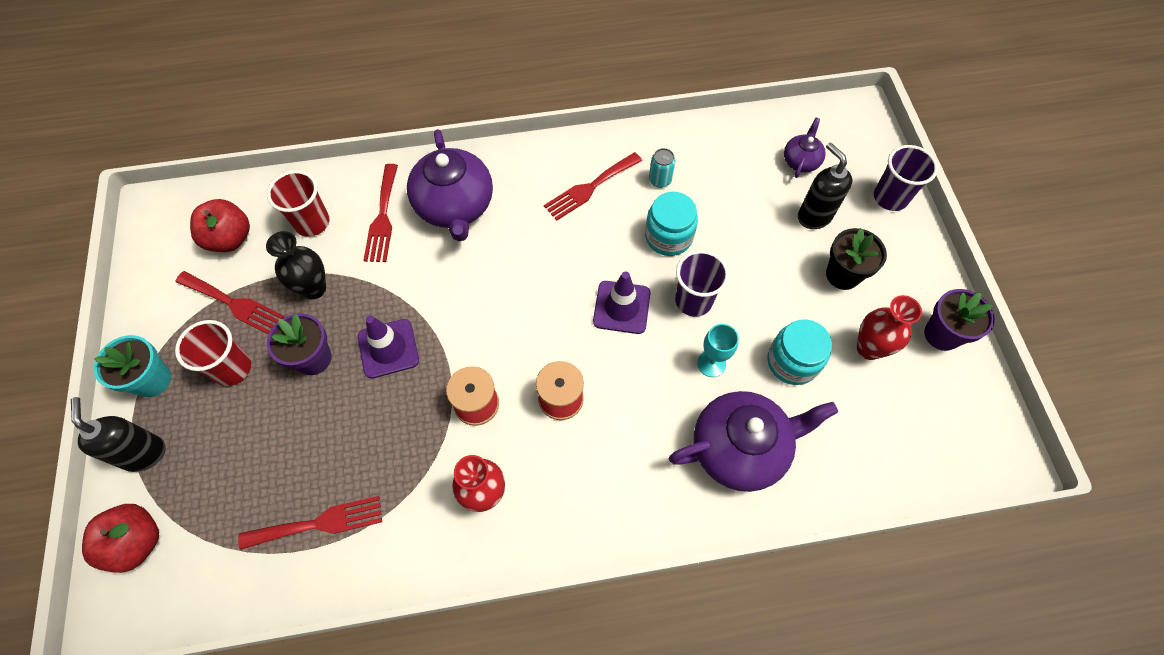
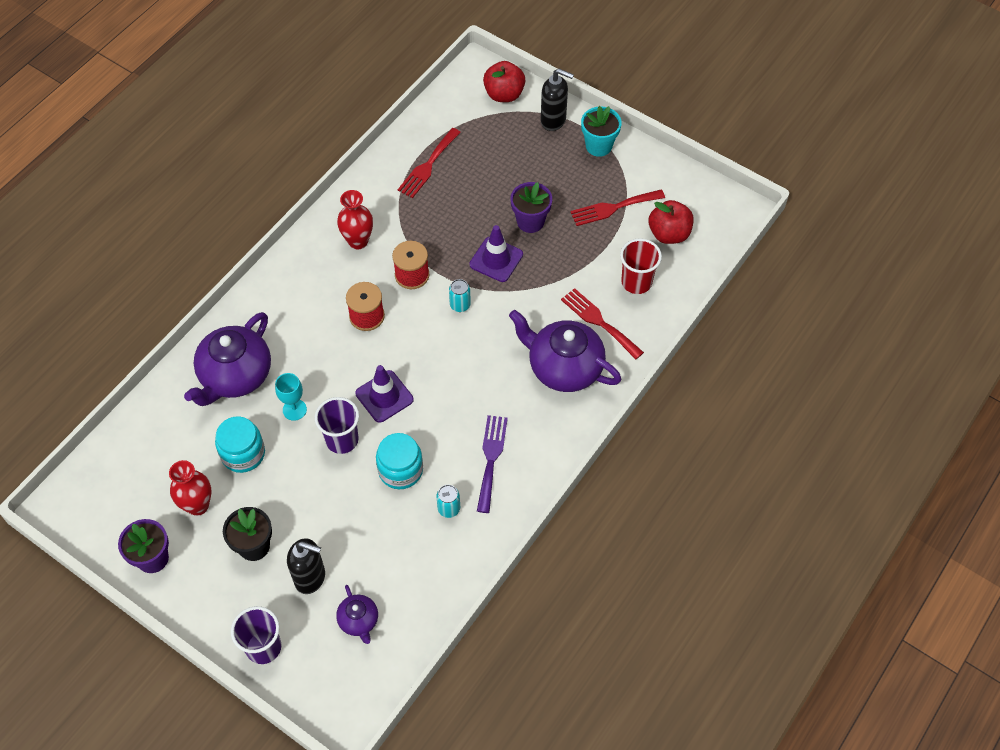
camera: 135 degrees right, 5 degrees down
(232, 368) = (566, 183): red cup -> none
(314, 288) = (581, 251): black vase -> none
(469, 333) = (460, 305): none -> turquoise can
(590, 188) = (491, 458): red fork -> purple fork

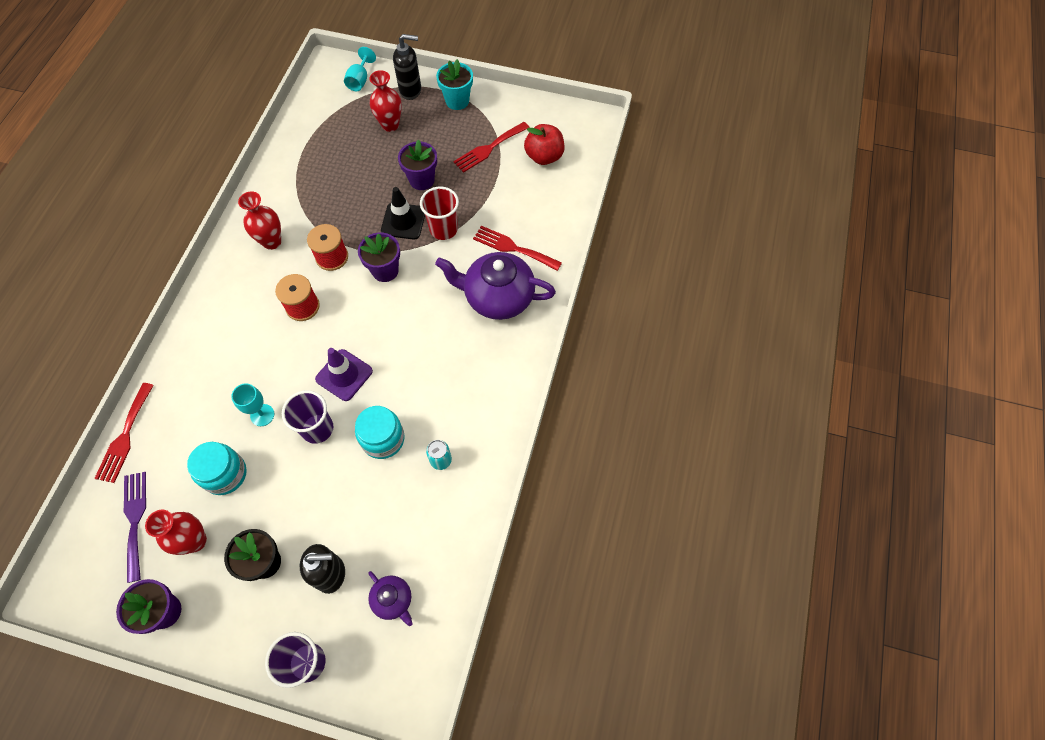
camera: 20 degrees left, 5 degrees up
(235, 376) = (193, 401): purple teapot -> none
(428, 166) = (313, 158): red fork -> red fork (125, 436)
(460, 305) = (385, 270): turquoise can -> purple flower pot
(491, 458) = (463, 400): purple fork -> purple fork (135, 520)
(496, 259) = (403, 221): purple traffic cone -> black traffic cone
(504, 94) = (360, 80): red apple -> turquoise goblet
(518, 152) = (390, 125): none -> red vase
(636, 282) = (532, 205): red cup -> red cup (443, 229)

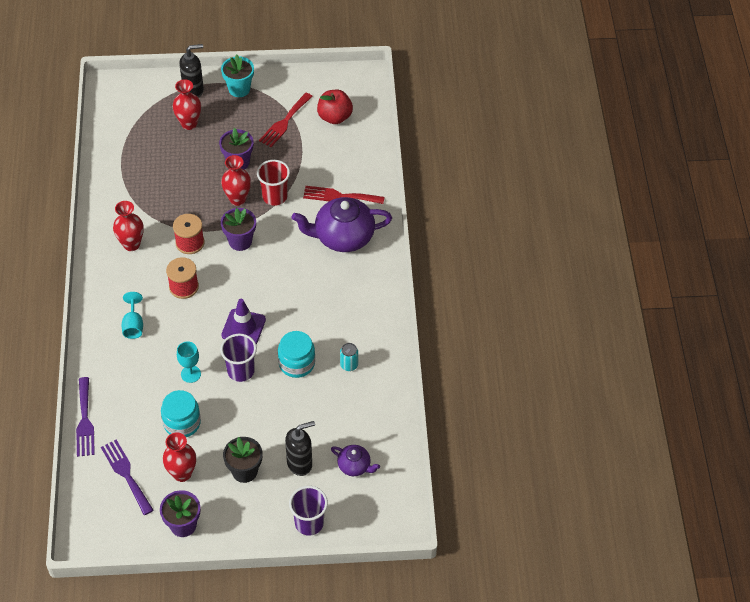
camera: 20 degrees left, 10 degrees down
(125, 436) = (85, 421): red fork -> purple fork
(360, 80) = (143, 92): turquoise goblet -> turquoise goblet (133, 325)
(403, 221) = (237, 199): black traffic cone -> red vase

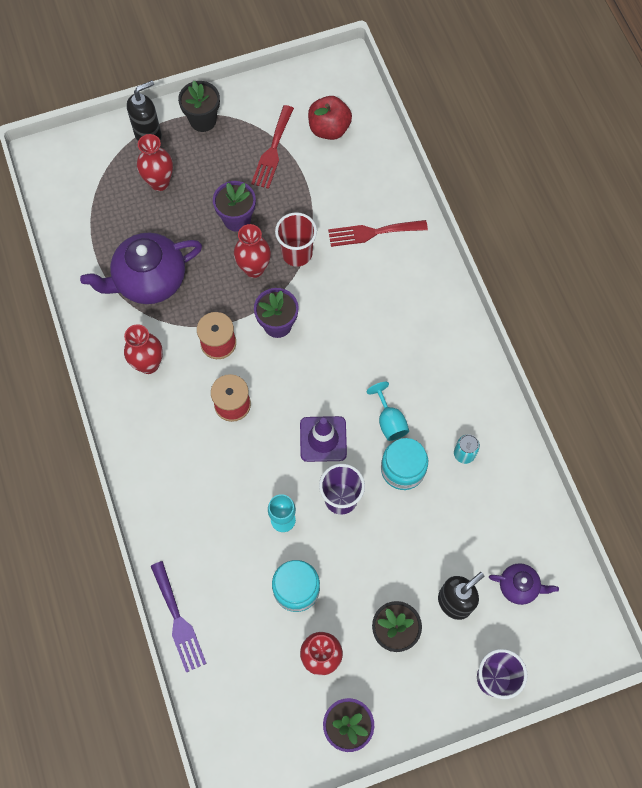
camera: 15 degrees left, 15 degrees up
(126, 474) = (254, 678): purple fork -> none
(133, 325) = (190, 473): turquoise goblet -> turquoise goblet (389, 421)
(239, 89) = (203, 120): turquoise flower pot -> black flower pot
(343, 237) = (396, 286): purple teapot -> purple teapot (149, 280)

